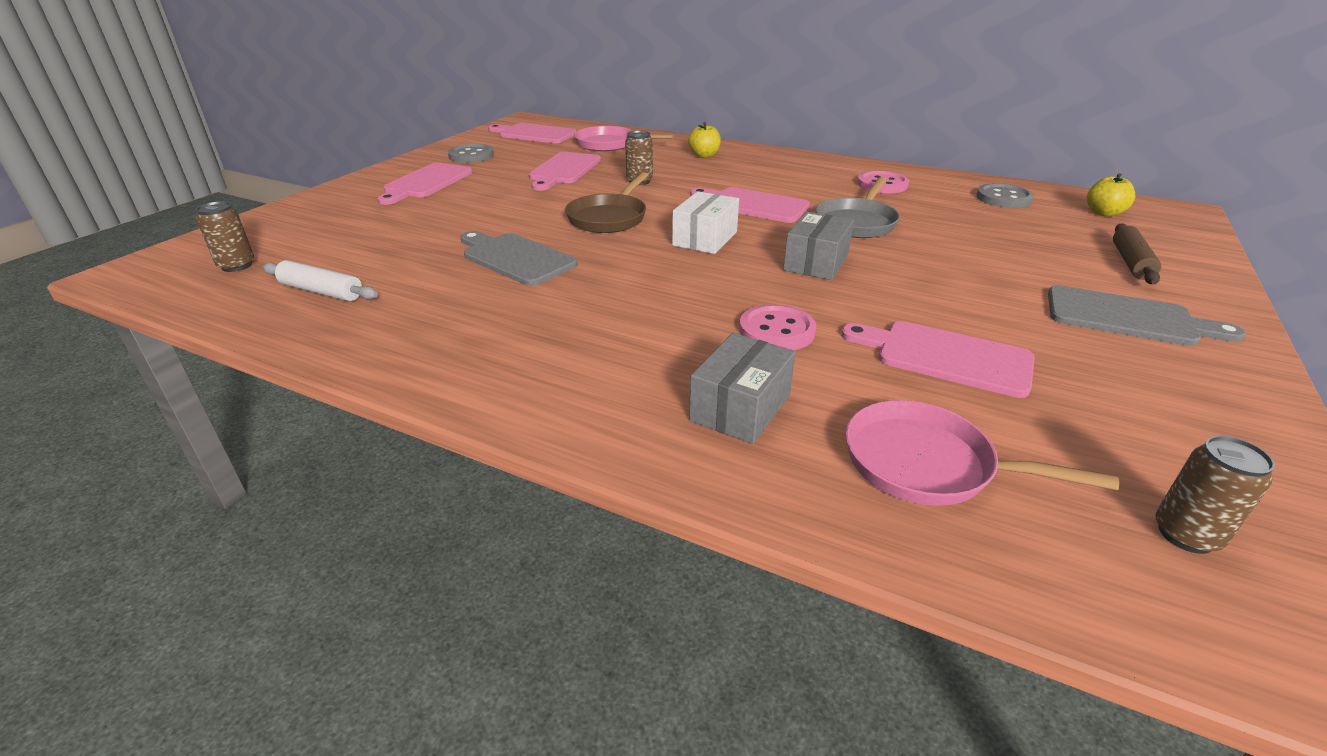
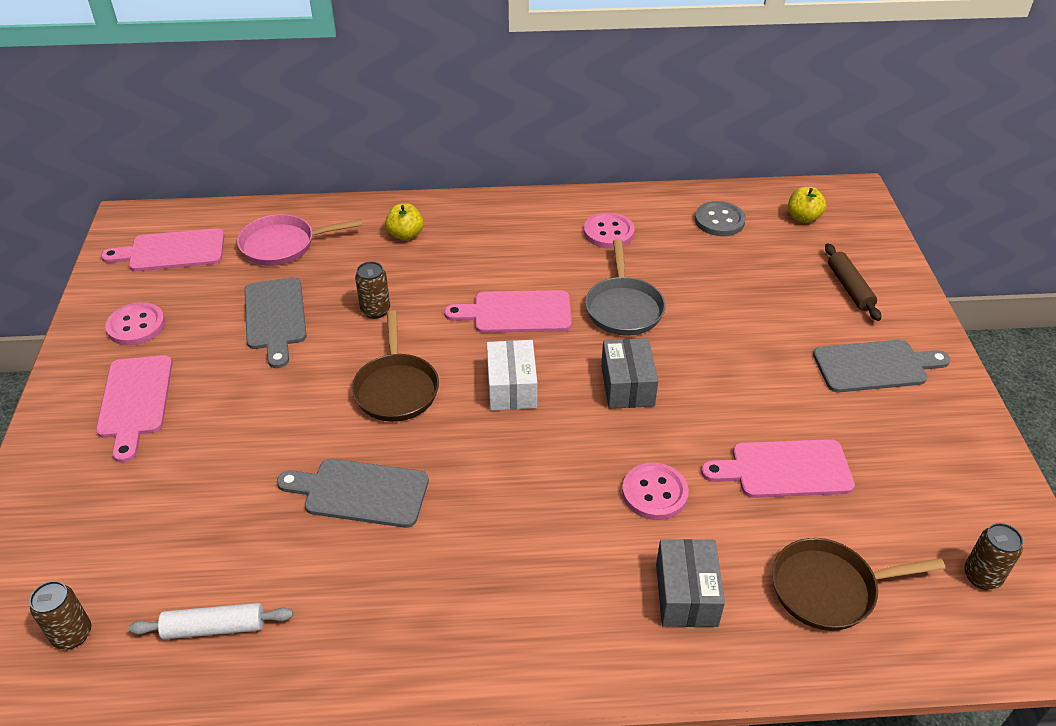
camera: 30 degrees left, 10 degrees up
(471, 156) = (136, 326): grey button -> pink button
(564, 170) = (275, 317): pink cutting board -> grey cutting board
(927, 464) = (829, 589): pink pan -> brown pan

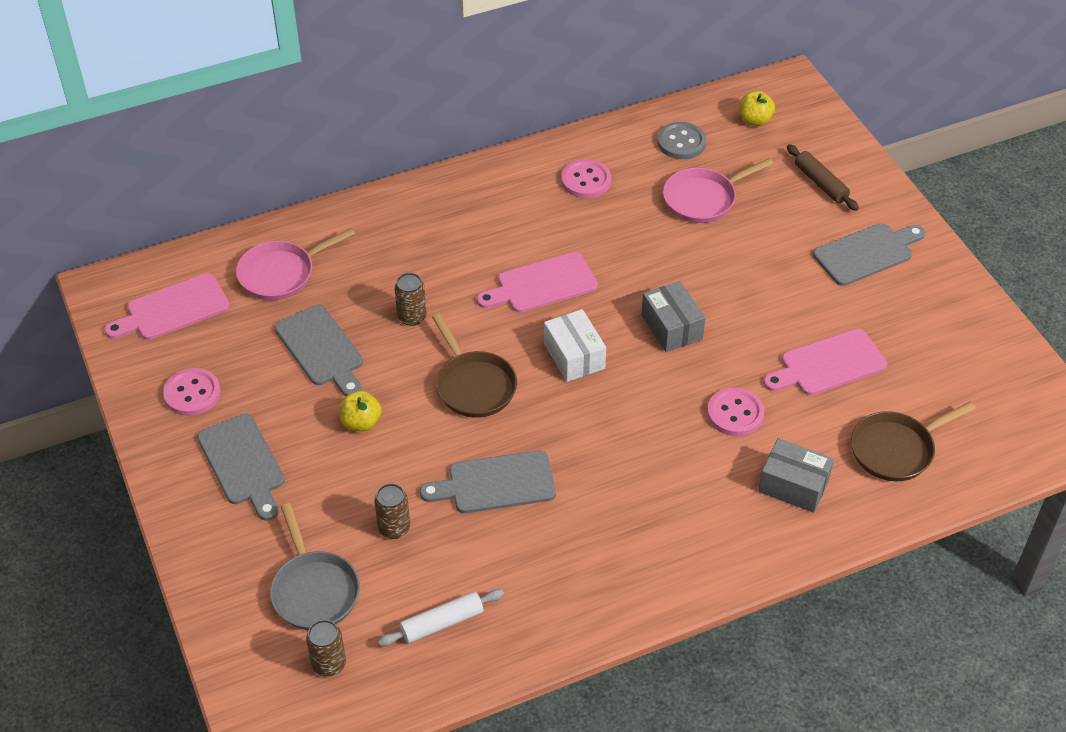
camera: 20 degrees left, 5 degrees up
(135, 401) = (243, 464): pink cutting board -> grey cutting board
(405, 235) = (395, 232): yellow apple -> yellow apple (361, 422)
(623, 308) = (635, 254): grey pan -> grey pan (314, 590)
(686, 594) = (793, 485): grey box -> grey box turned 45 degrees counterclockwise
(718, 274) = (703, 199): none -> pink pan
(981, 576) = (1001, 406): brown can -> brown can (394, 528)

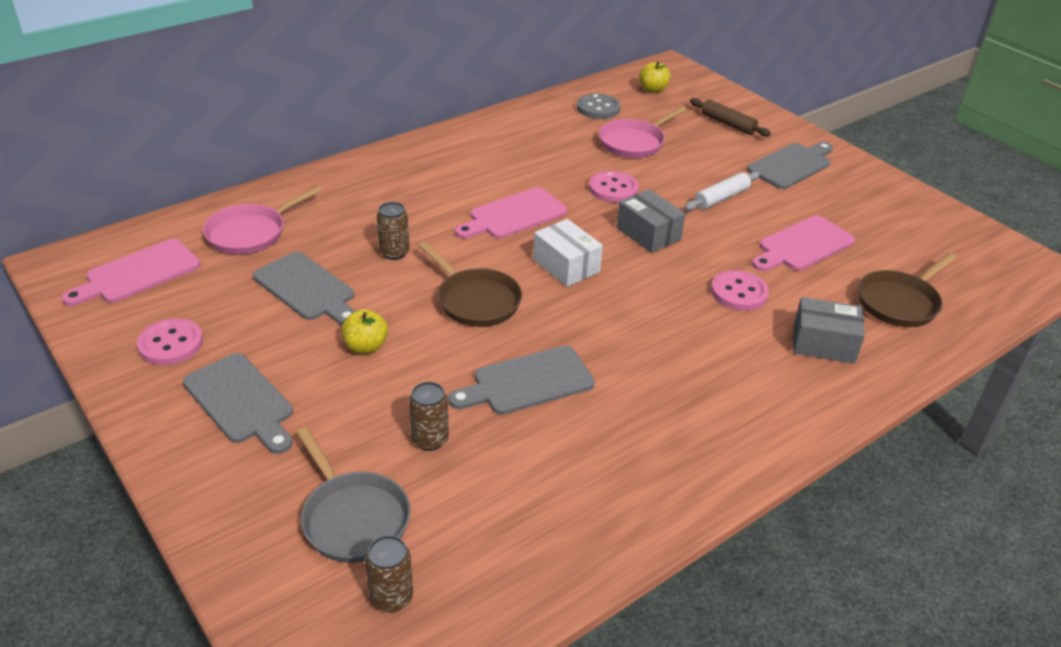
camera: 15 degrees left, 10 degrees down
(442, 623) = (514, 528): white rolling pin -> white rolling pin (721, 198)
(586, 180) = (525, 139): pink button -> pink button (613, 189)

